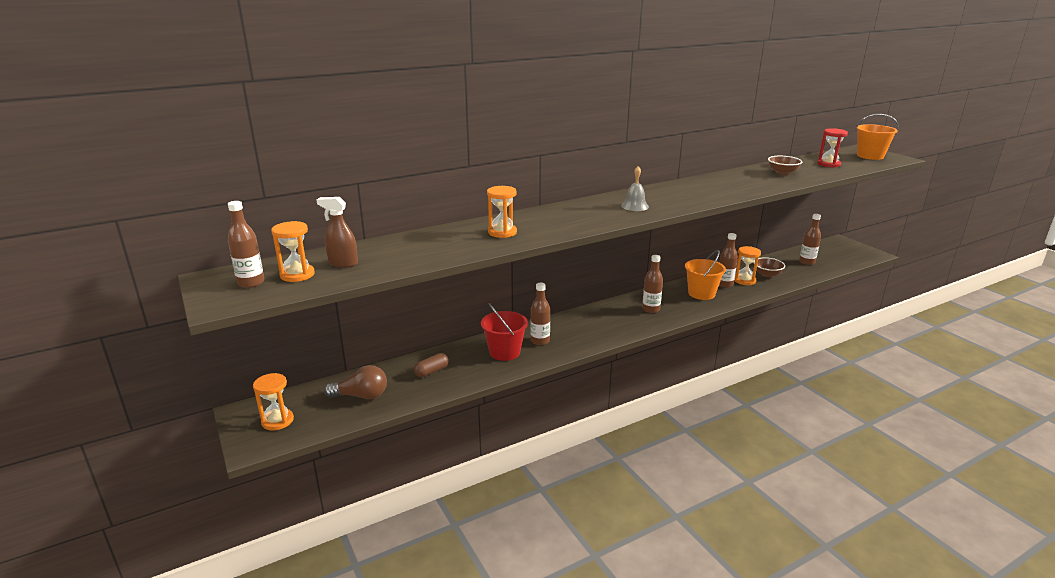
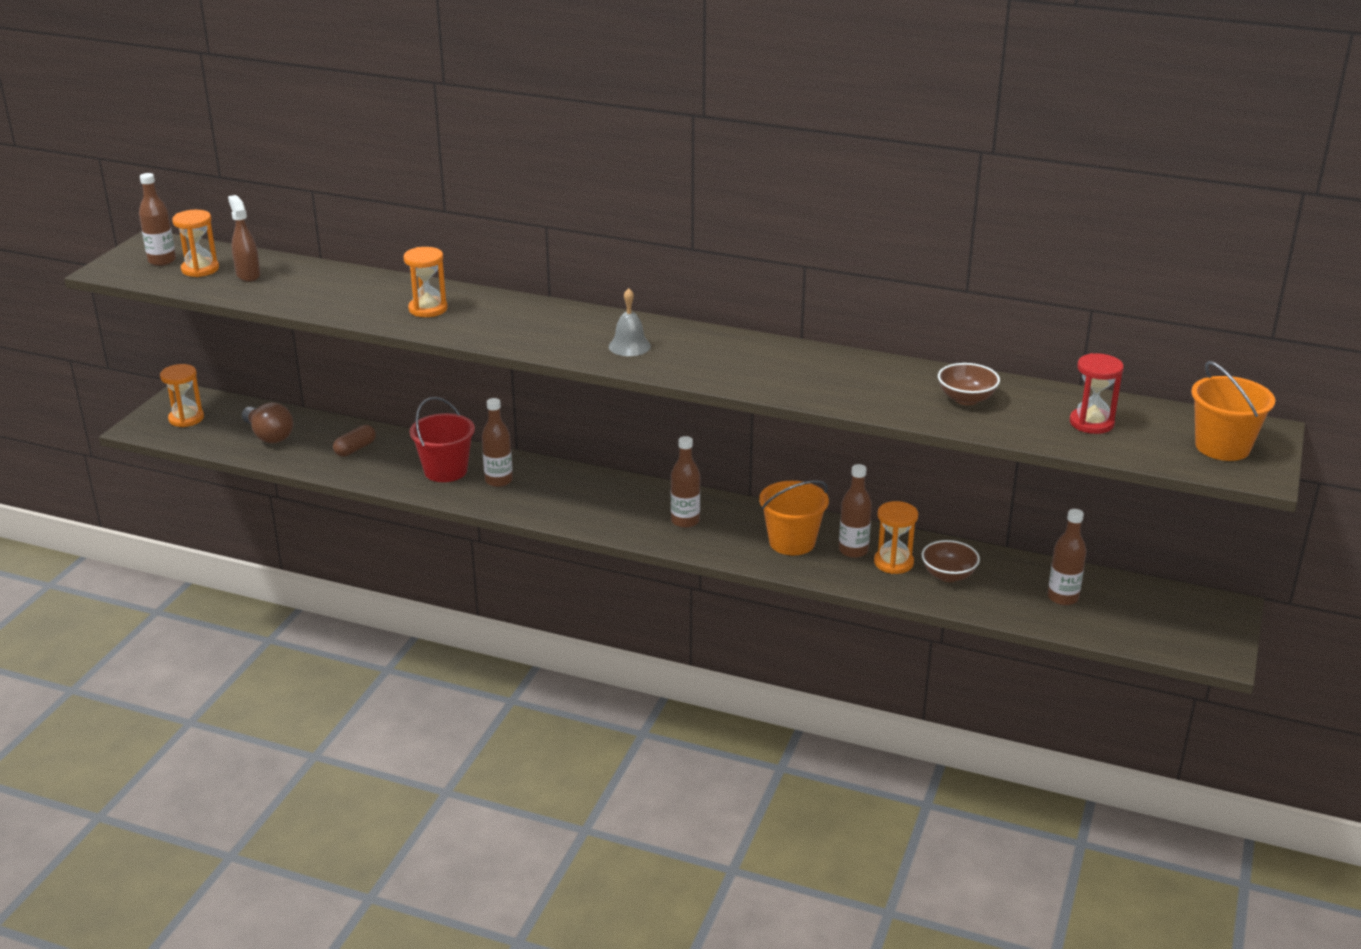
camera: 50 degrees right, 5 degrees up
(431, 371) = (355, 449): brown capsule -> brown capsule turned 60 degrees counterclockwise

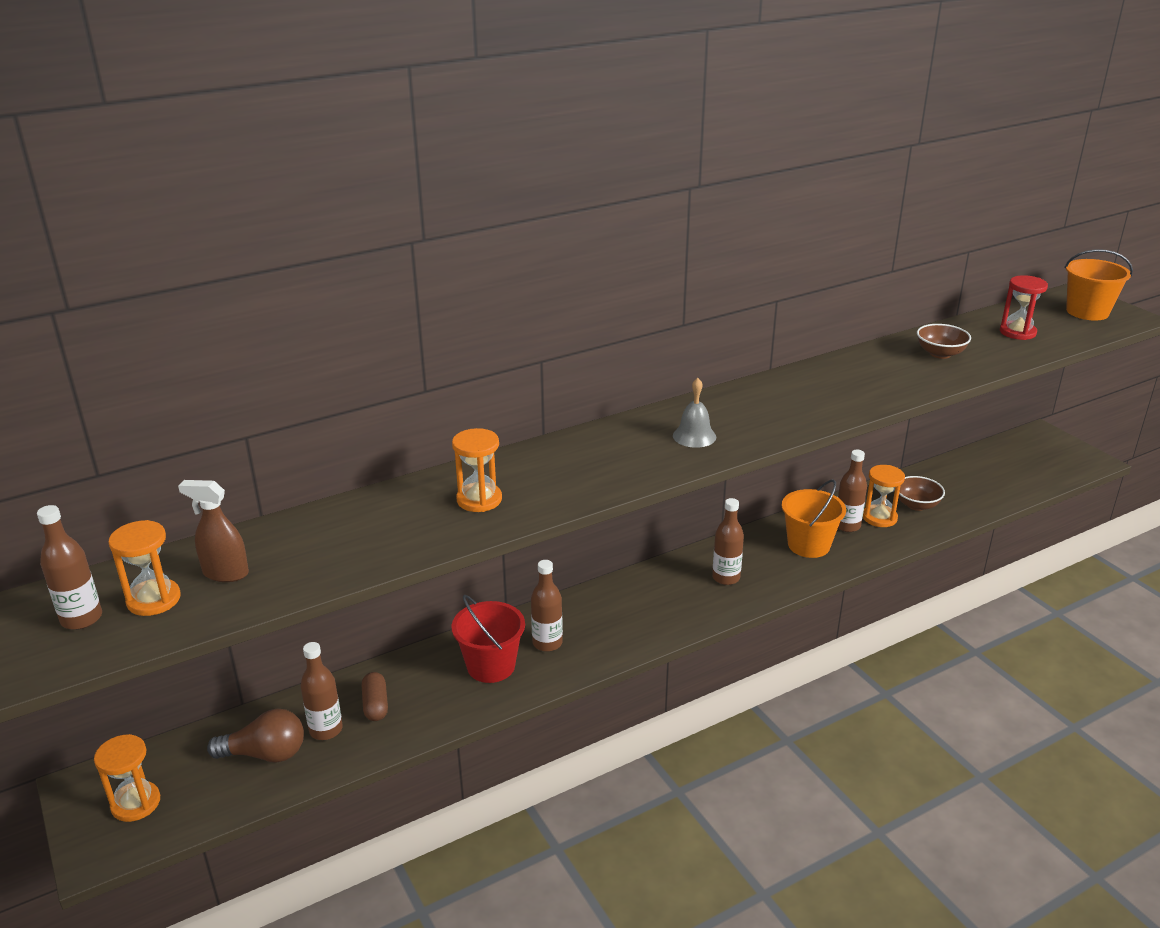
camera: 50 degrees left, 0 degrees up
(1062, 598) = (983, 478): brown bottle -> brown bottle (326, 730)

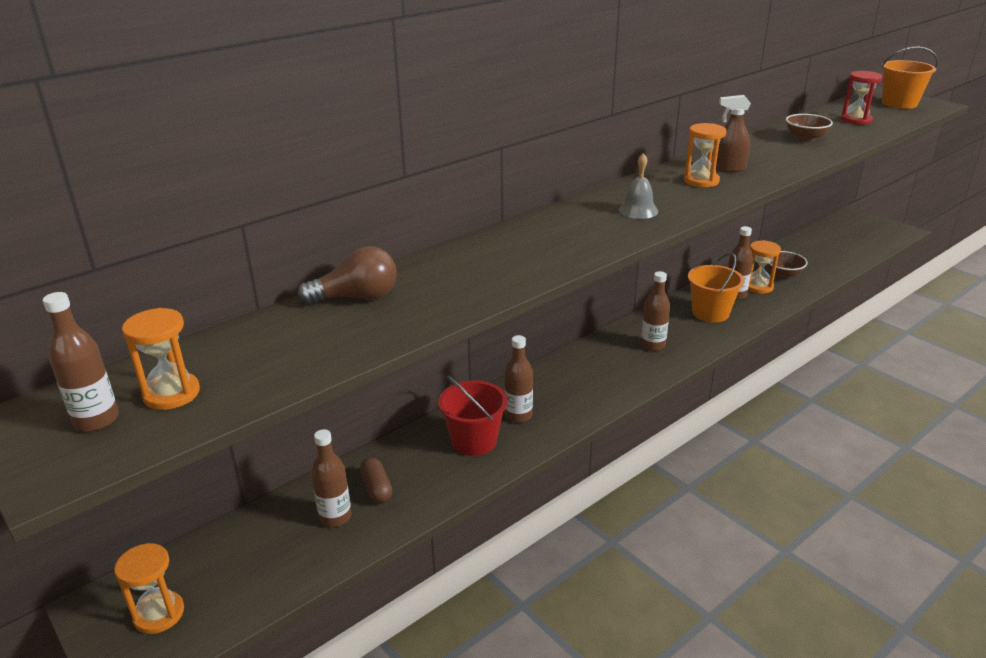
camera: 10 degrees left, 0 degrees up
(225, 573) = (240, 362): brown spray bottle -> brown spray bottle (728, 168)
(265, 754) = (281, 547): brown light bulb -> brown light bulb (357, 297)
(479, 500) = (469, 275): orange hourglass -> orange hourglass (701, 181)

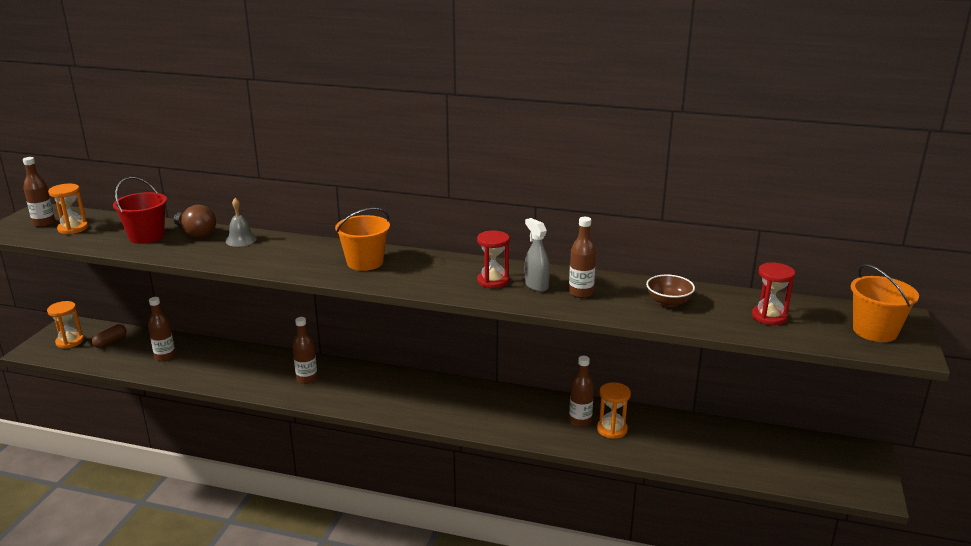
camera: 55 degrees right, 5 degrees down
(377, 488) = (198, 359): brown capsule -> brown capsule (110, 342)
(474, 441) = (266, 373): red bucket -> red bucket (146, 236)
(638, 210) = (404, 272): grey bell -> grey bell (241, 240)
(653, 345) = (450, 404): brown bottle -> brown bottle (581, 293)
(701, 181) = (493, 281): orange hourglass -> red hourglass
(710, 313) = (533, 417): orange bucket -> orange bucket (365, 262)
(728, 168) = (536, 285): brown spray bottle -> grey spray bottle
(783, 274) = (655, 437): brown bowl -> none

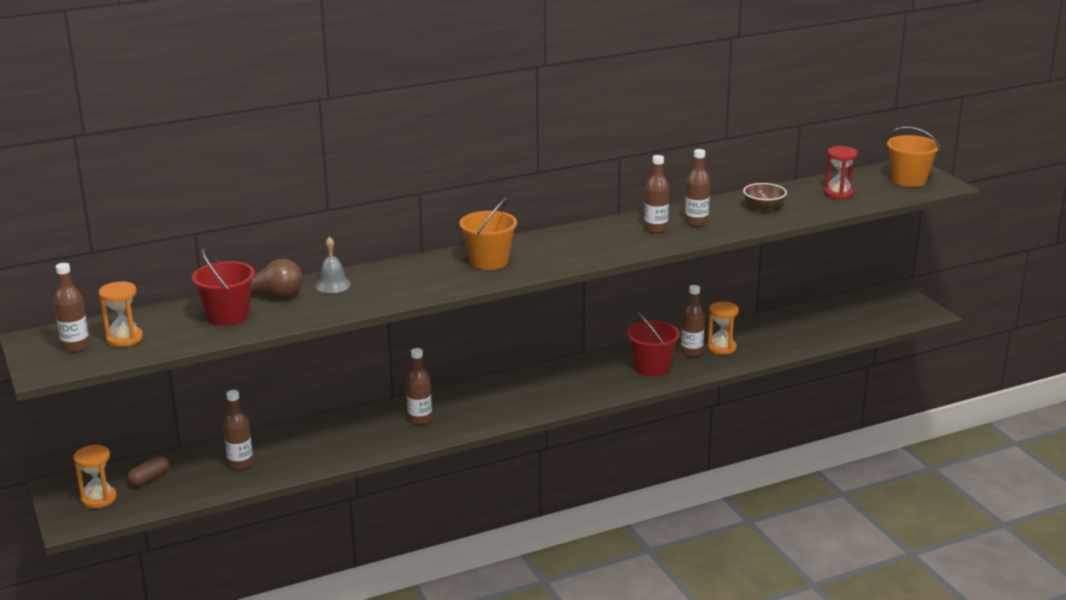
camera: 40 degrees left, 0 degrees up
(110, 342) = (149, 479): brown capsule -> brown capsule turned 45 degrees clockwise
(493, 281) = (618, 237): red hourglass -> none
(527, 419) = (652, 367): none -> red bucket
(536, 285) = (656, 229): grey spray bottle -> brown bottle

